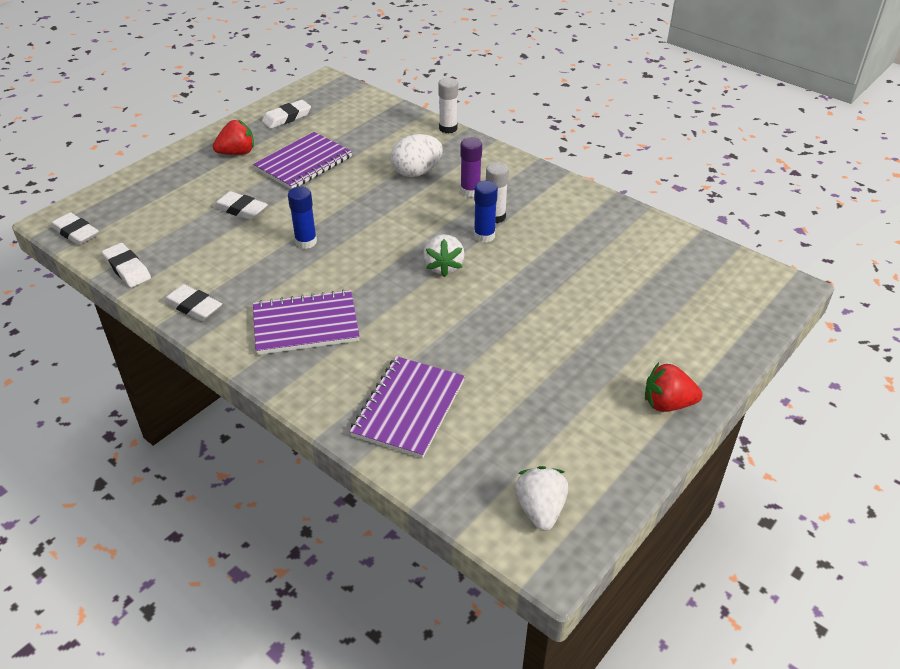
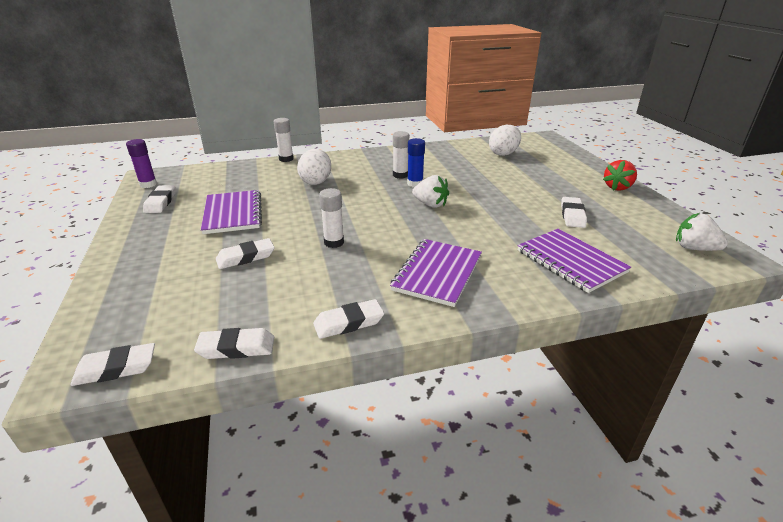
camera: 55 degrees left, 10 degrees down
(237, 153) = (164, 235): red strawberry -> none
(306, 242) = (334, 242): blue glue stick -> white glue stick
(470, 191) = (363, 173): purple glue stick -> purple glue stick (148, 184)
(528, 382) = (572, 215): none -> white eraser
(664, 269) = (503, 153): none -> white egg

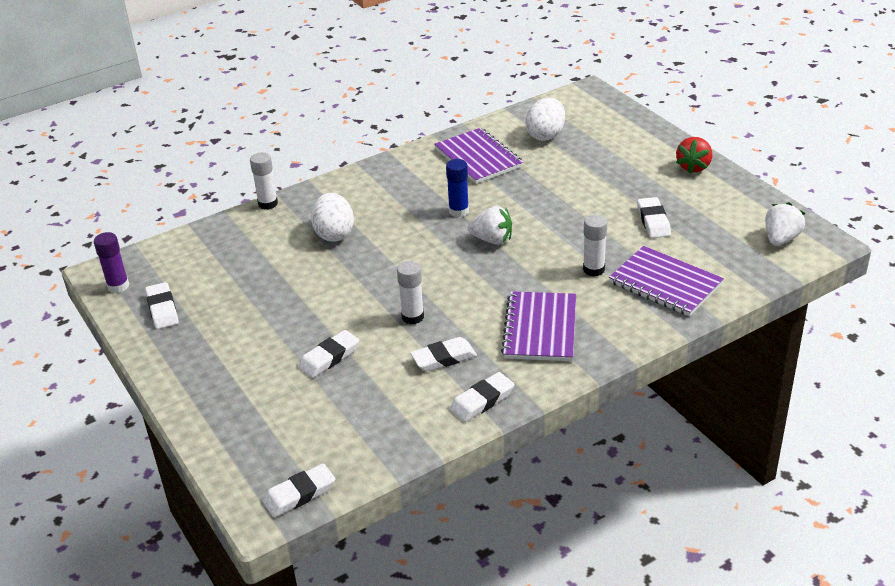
camera: 15 degrees left, 5 degrees up
(233, 213) = (268, 305): purple notebook -> purple notebook (478, 158)
(236, 348) = (394, 449): white eraser -> white eraser (444, 358)
(400, 175) = (433, 201): white glue stick -> white glue stick (593, 269)
(694, 248) = (781, 239): white strawberry -> white strawberry turned 105 degrees clockwise

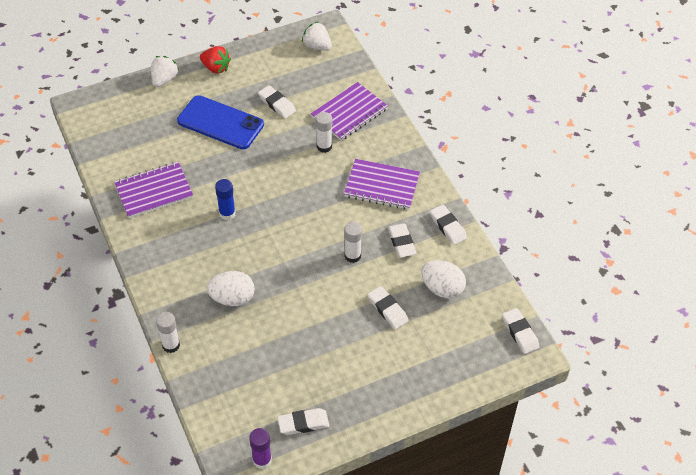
camera: 85 degrees left, 15 degrees up
(492, 240) = (272, 198): white strawberry -> white strawberry (164, 79)
(545, 135) = (136, 143): white egg -> white egg (442, 288)
(601, 184) = (220, 123): none -> blue phone
(653, 221) = (277, 104): white eraser -> white eraser turned 45 degrees clockwise

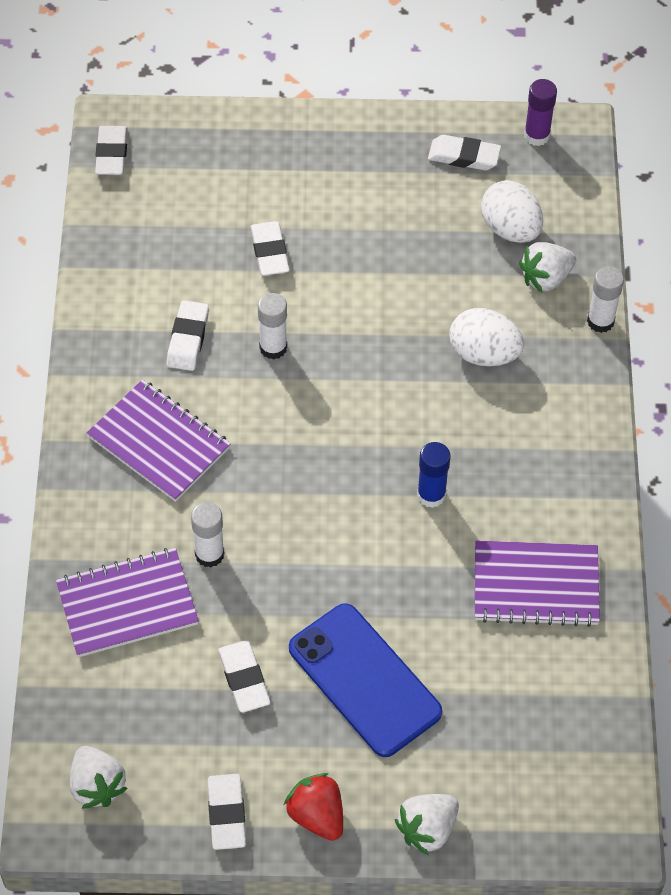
camera: 155 degrees left, 5 degrees up
(215, 359) = (546, 278): none -> white strawberry
(442, 288) = (174, 250): white egg -> white egg (510, 229)
(448, 227) = (103, 335): white eraser -> white eraser (227, 814)

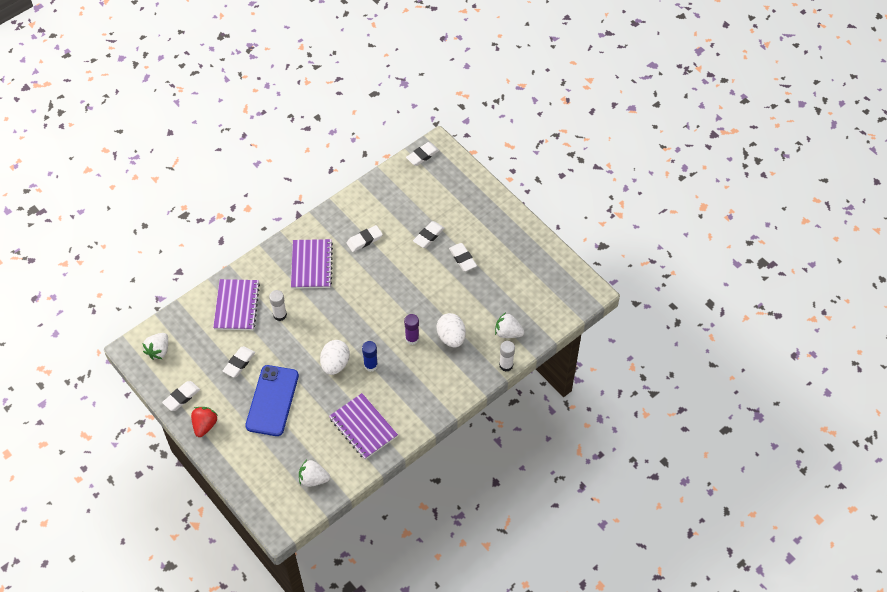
camera: 50 degrees right, 0 degrees up
(127, 604) = (237, 306): purple notebook -> purple notebook turned 60 degrees clockwise
(273, 348) = (387, 269): white glue stick -> none
(427, 829) = (229, 464): white strawberry -> white strawberry (313, 479)
(464, 156) = (539, 264): white eraser -> white eraser (462, 258)
(510, 229) = (519, 304): white egg -> white egg (335, 364)
(536, 136) = (575, 281): purple glue stick -> purple glue stick (412, 339)

